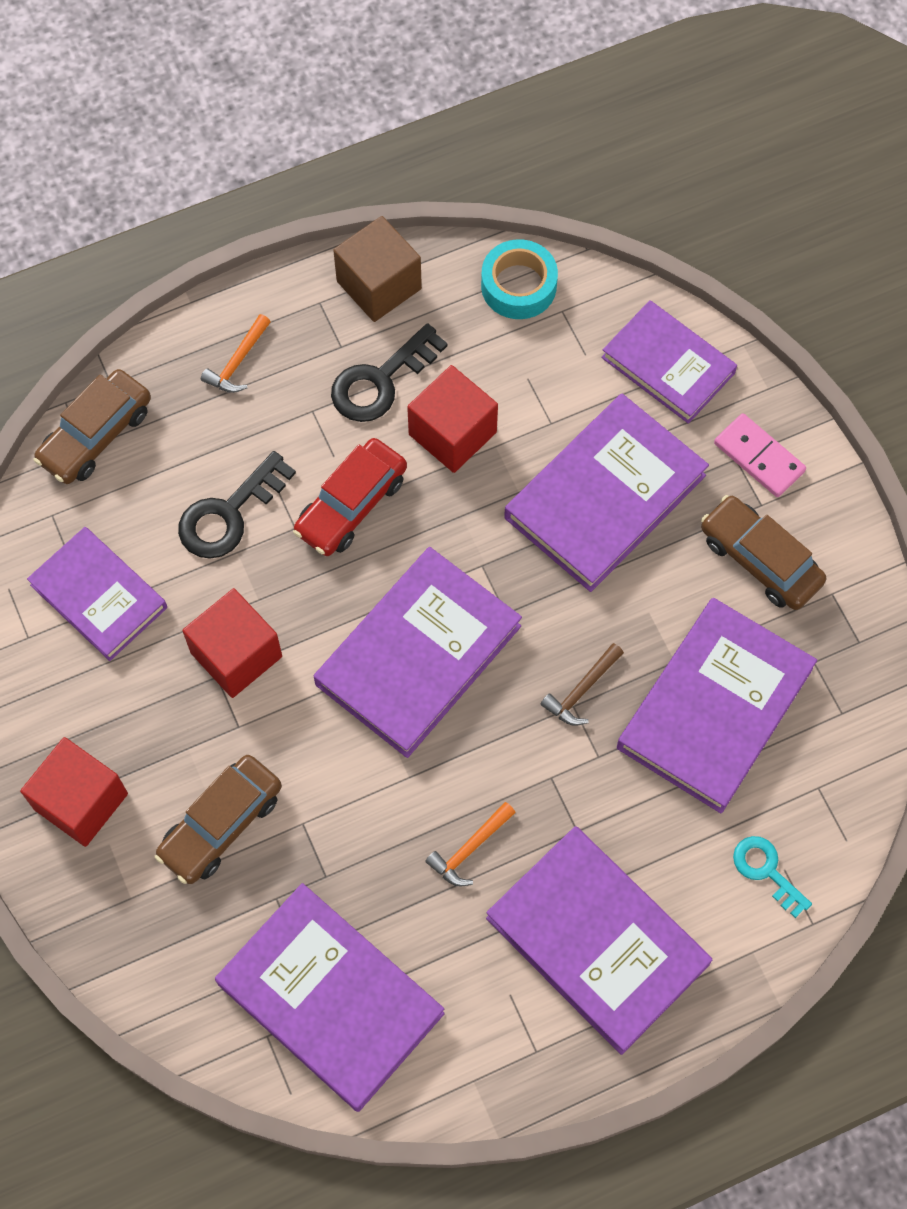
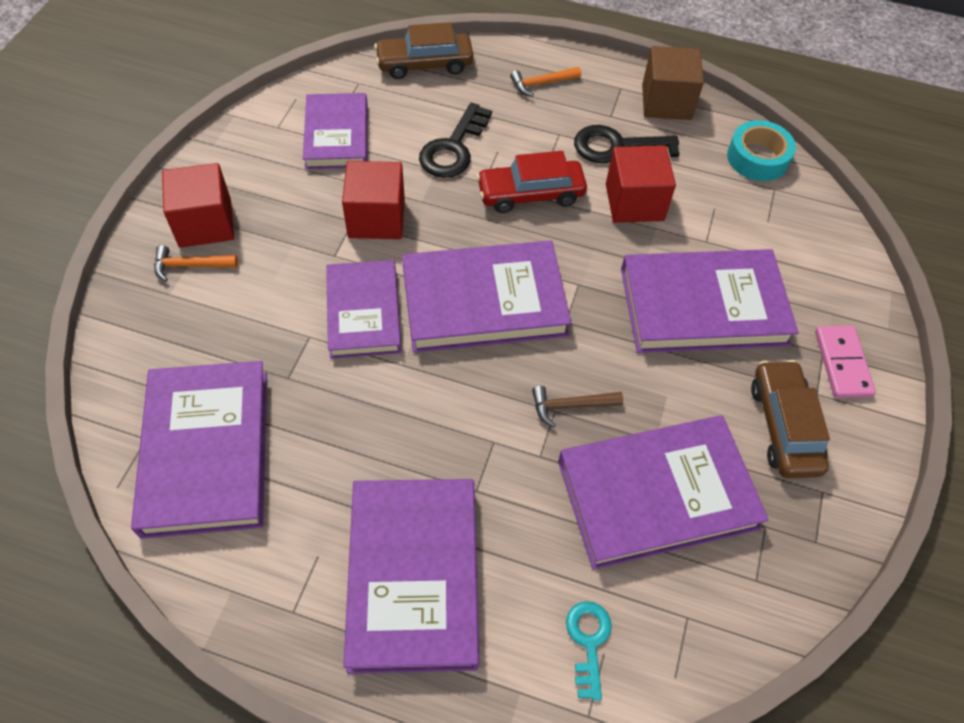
camera: 40 degrees right, 10 degrees down
(221, 824) = (263, 297): brown car -> none
(229, 514) = (453, 148): black key -> black key turned 60 degrees counterclockwise
(469, 849) = (392, 439): orange hammer -> orange hammer (190, 266)
(668, 365) = (823, 265): purple book -> purple book (364, 312)

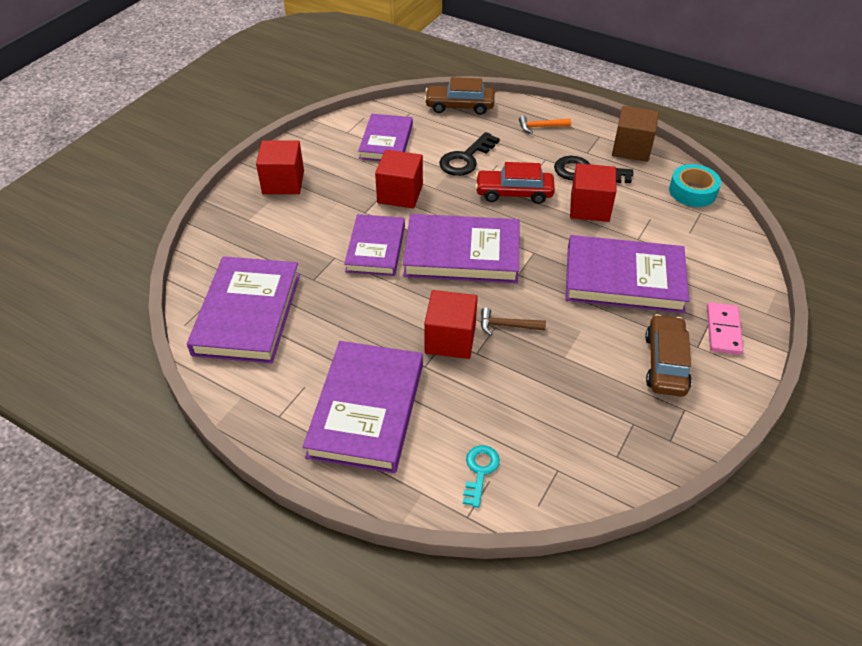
camera: 15 degrees right, 10 degrees down
(190, 266) = (266, 205): orange hammer -> none
(500, 441) = (450, 339): none -> red cube
(657, 494) = (556, 390): purple book -> none

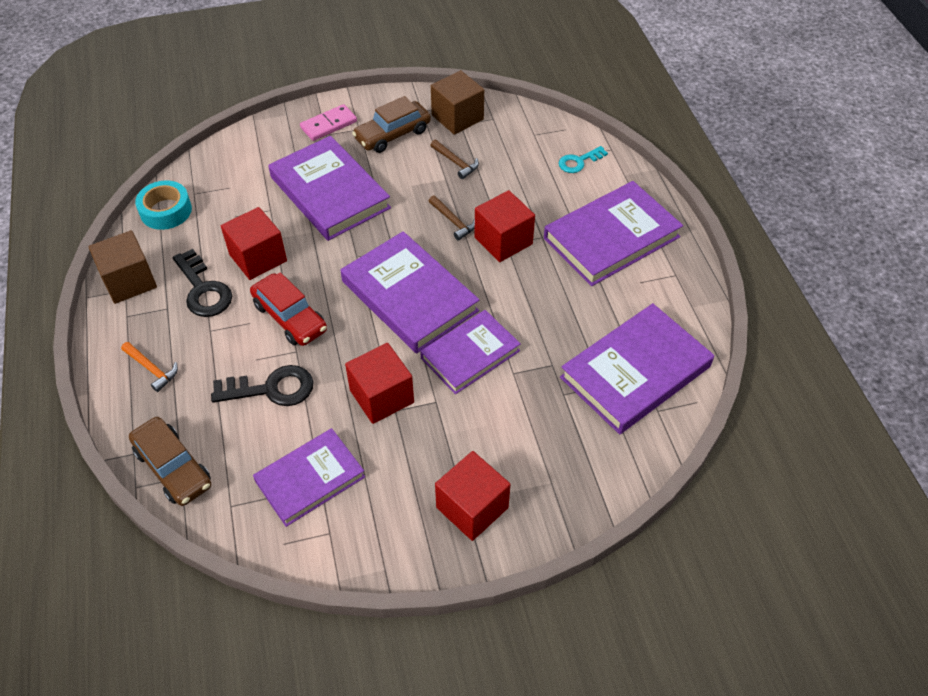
camera: 135 degrees left, 5 degrees up
(578, 378) = (456, 163): none -> brown hammer
(646, 428) = (457, 117): none -> brown cube

